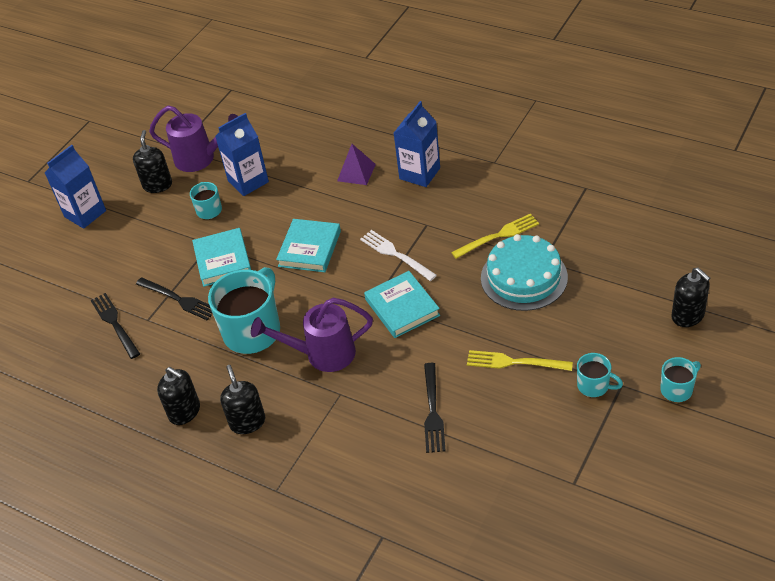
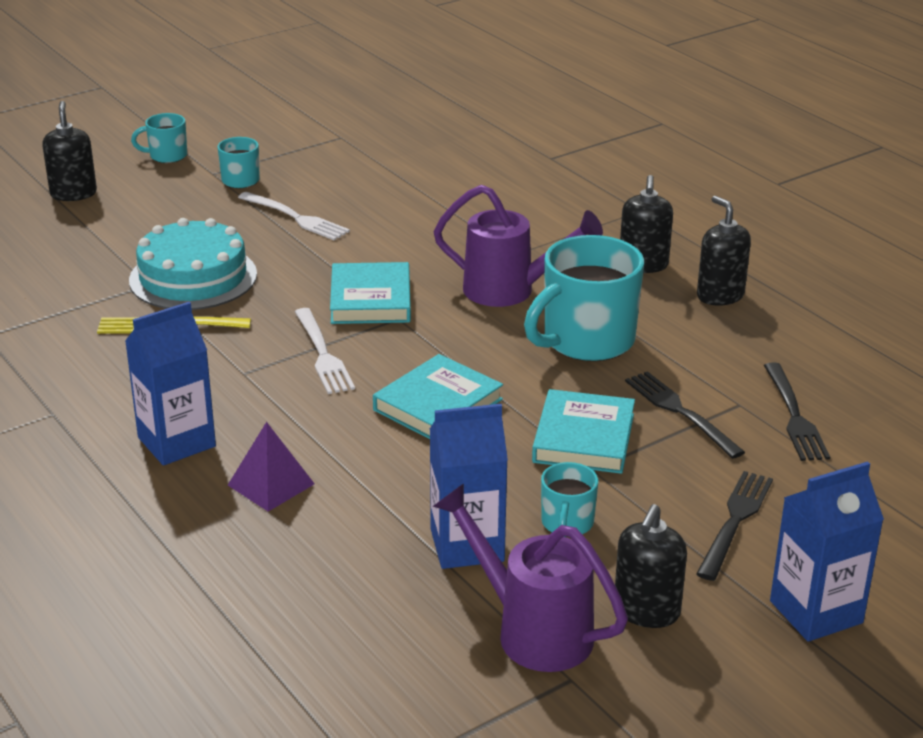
camera: 160 degrees left, 15 degrees down
(433, 411) = (423, 212): black fork -> black fork (735, 520)
(514, 362) = (296, 218): yellow fork -> white fork

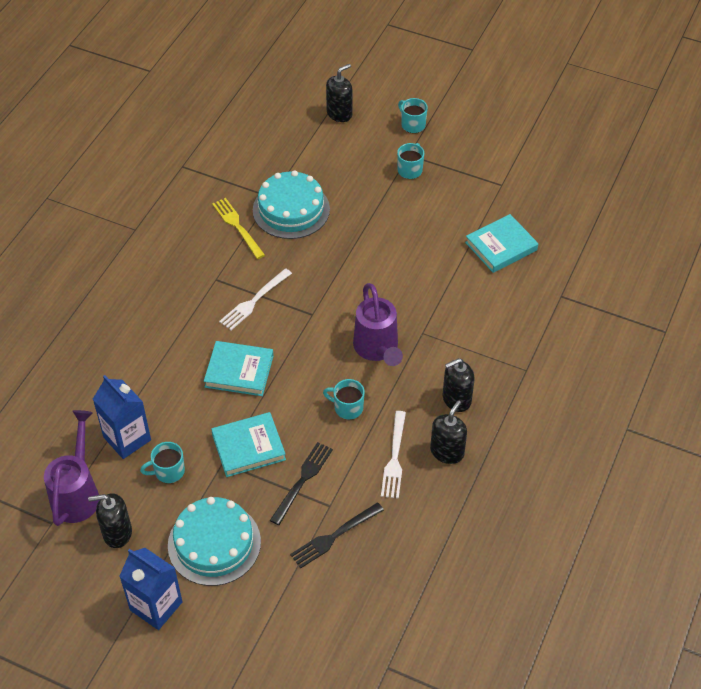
camera: 60 degrees right, 20 degrees up
(176, 442) = (141, 286): blue carton -> none
(271, 484) = (130, 340): purple pyramid -> none
(296, 218) = (386, 217): white fork -> white fork (394, 458)
(371, 299) = (322, 293): turquoise book -> turquoise book (501, 246)
(586, 341) = (347, 408): turquoise mug -> turquoise mug, size x0.49
(735, 520) = (214, 543): black fork -> turquoise cake

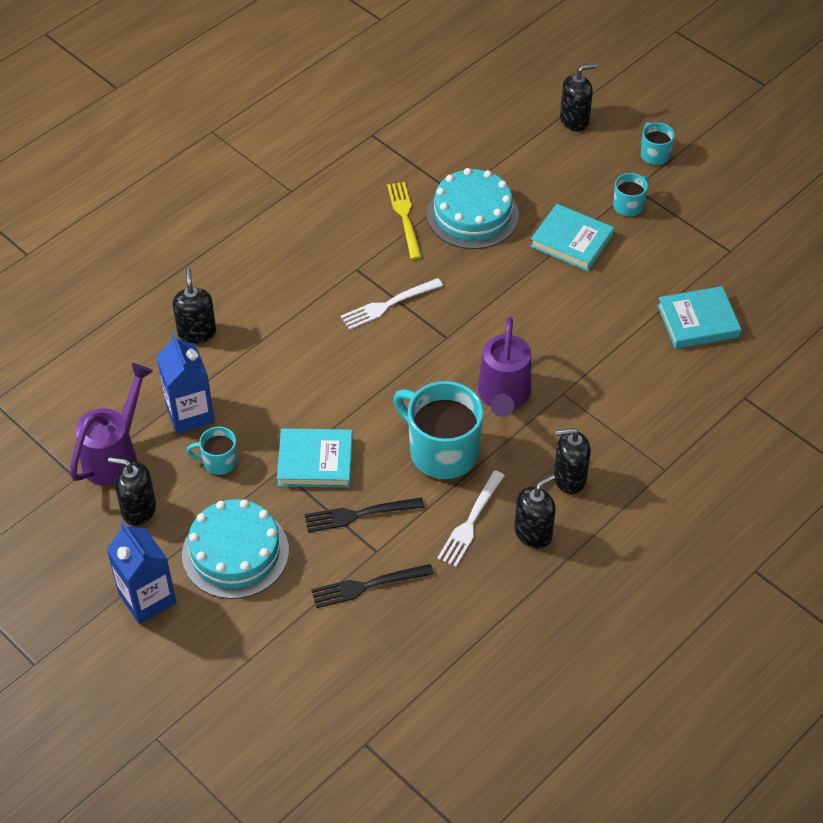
camera: 20 degrees right, 0 degrees up
(104, 369) = (197, 332): none -> black soap dispenser
(239, 371) = (339, 376): turquoise book -> turquoise book (571, 241)
(302, 480) = (359, 514): black fork -> black fork turned 150 degrees counterclockwise
(347, 408) = (442, 451): turquoise mug -> turquoise mug, size x2.02

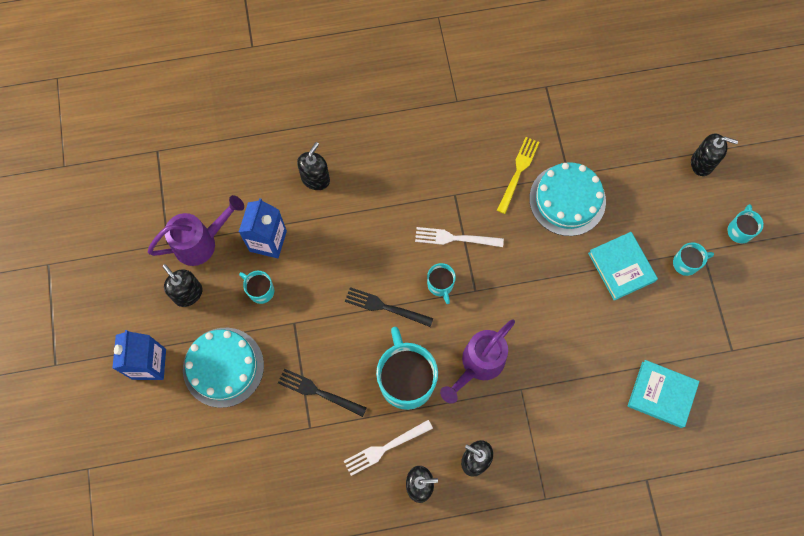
camera: 35 degrees right, 20 degrees up
(315, 461) = (320, 332): turquoise book -> none
(367, 586) = (285, 450): black fork -> black fork (385, 307)
(407, 352) = (440, 285): none -> turquoise mug

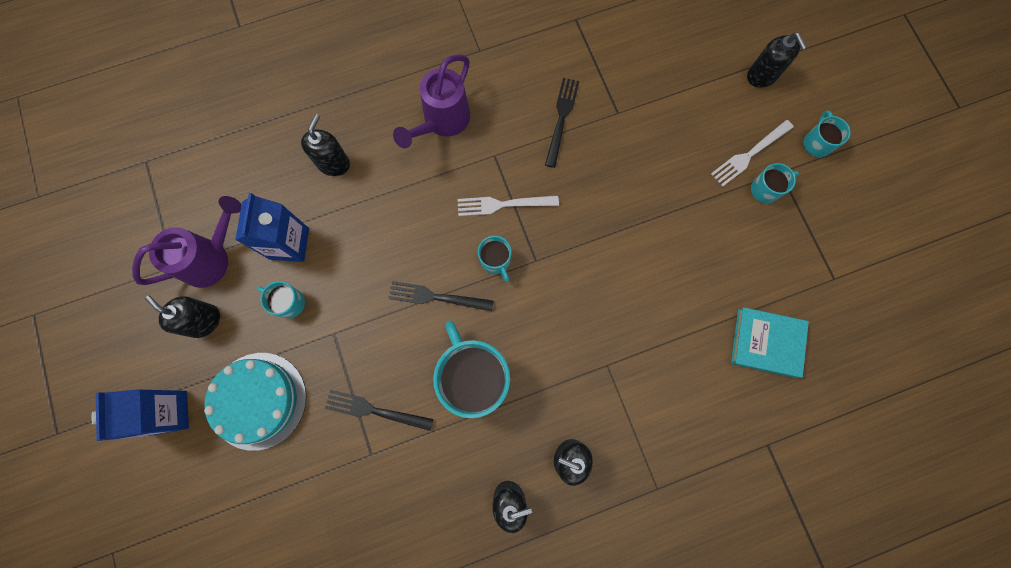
camera: 10 degrees left, 5 degrees up
(385, 448) = (462, 463): white fork -> white fork (749, 155)
(478, 364) = (554, 345): purple watering can -> purple watering can (442, 122)
(518, 172) = (561, 118): yellow fork -> black fork
(567, 200) = (621, 140): turquoise cake -> none
(621, 267) = (695, 206): turquoise book -> none
(702, 163) = (761, 76): black soap dispenser -> black soap dispenser turned 60 degrees clockwise

